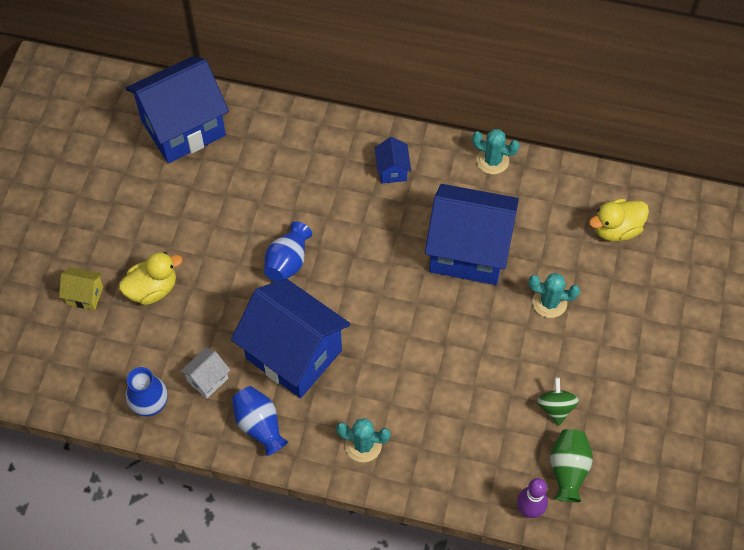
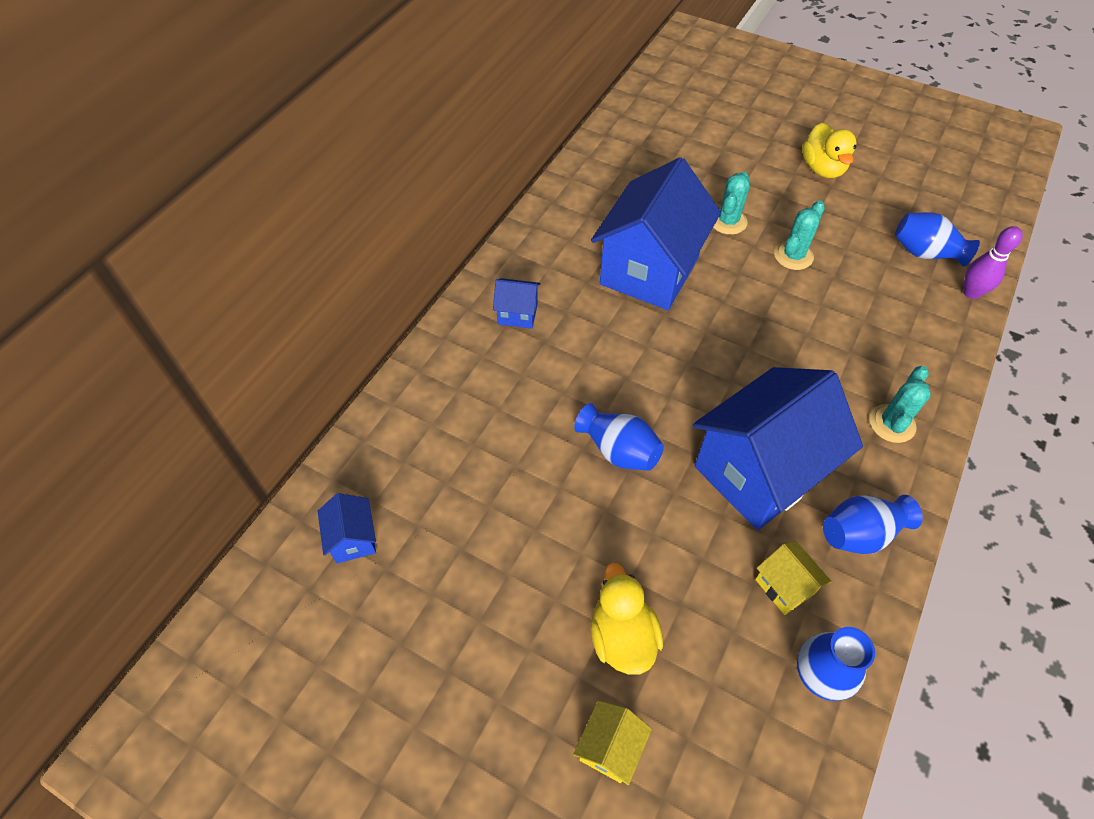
camera: 75 degrees left, 5 degrees down
(183, 128) = (353, 539): blue house -> blue house, size x0.42
(207, 380) = (784, 586): white house -> yellow house
(492, 161) = (537, 224): turquoise cactus -> turquoise cactus (793, 256)
(555, 408) = (853, 245): green spinning top -> none
(568, 470) = (925, 253): green vase -> blue vase
(616, 229) = (653, 154): yellow duck -> yellow duck (822, 169)

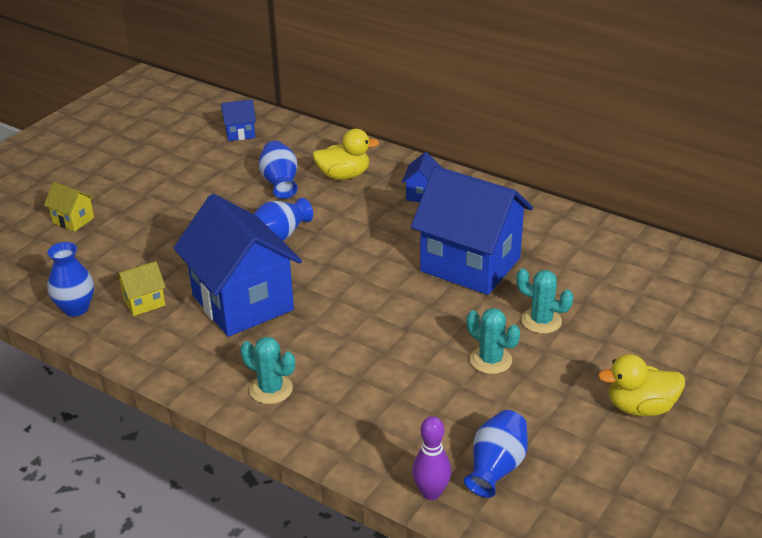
camera: 95 degrees right, 20 degrees down
(622, 636) = (138, 229): yellow duck -> yellow duck (344, 175)
(860, 533) = (172, 348): blue vase -> blue vase (280, 183)

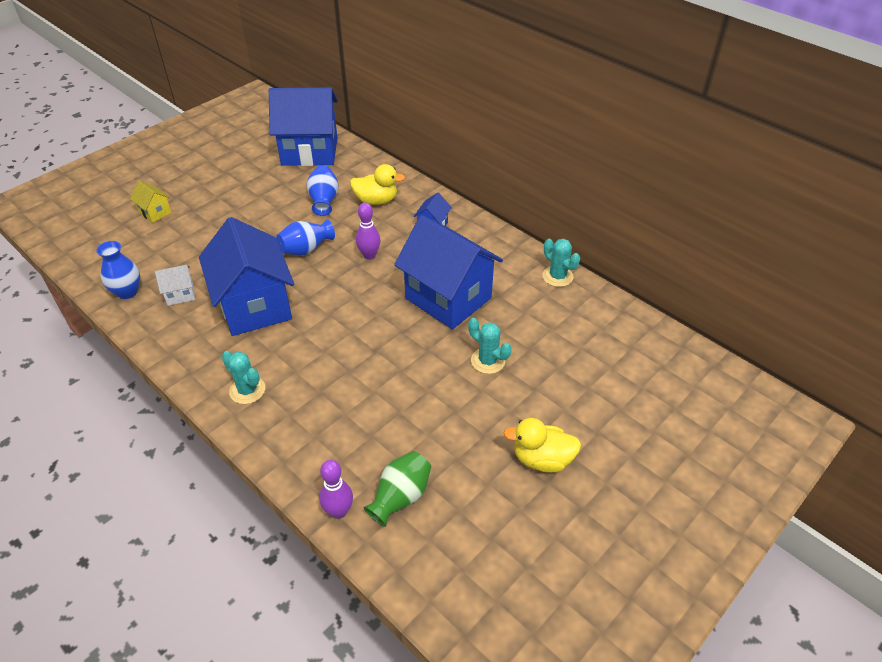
camera: 10 degrees right, 10 degrees up
(144, 302) = (180, 294): yellow house -> white house
(240, 133) = (309, 151): blue house -> blue house, size x2.37
(359, 233) = (369, 255): none -> purple bowling pin
(490, 360) = (432, 392): turquoise cactus -> turquoise cactus (557, 276)
(496, 467) = (400, 497): blue vase -> green vase

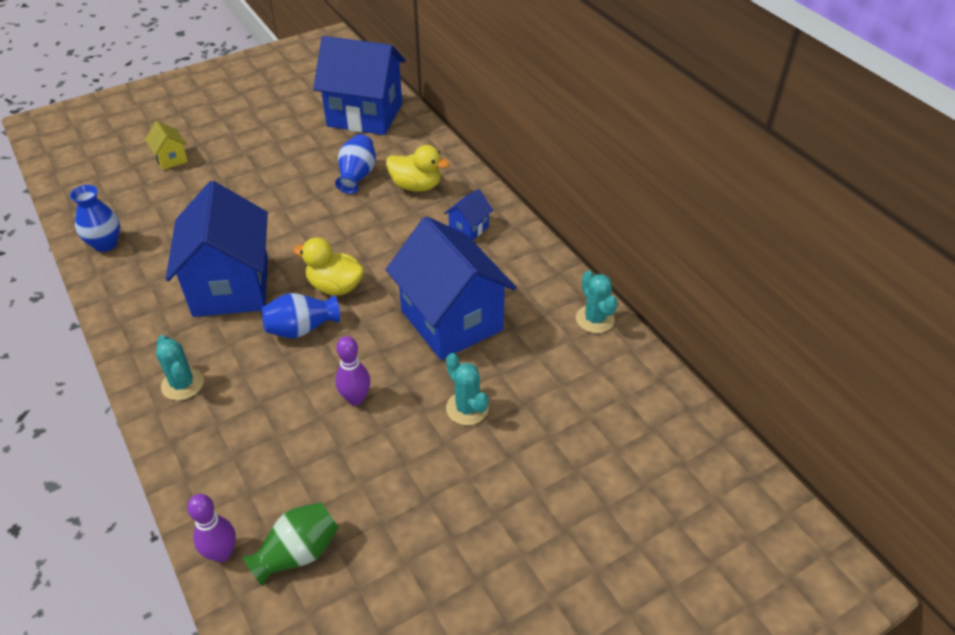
camera: 15 degrees right, 0 degrees up
(180, 294) = (158, 257): white house -> none
(306, 249) = (314, 230): blue vase -> blue vase (301, 329)
(369, 255) = (381, 250): purple bowling pin -> purple bowling pin (356, 399)
(542, 459) = (483, 548): yellow duck -> yellow duck (335, 286)

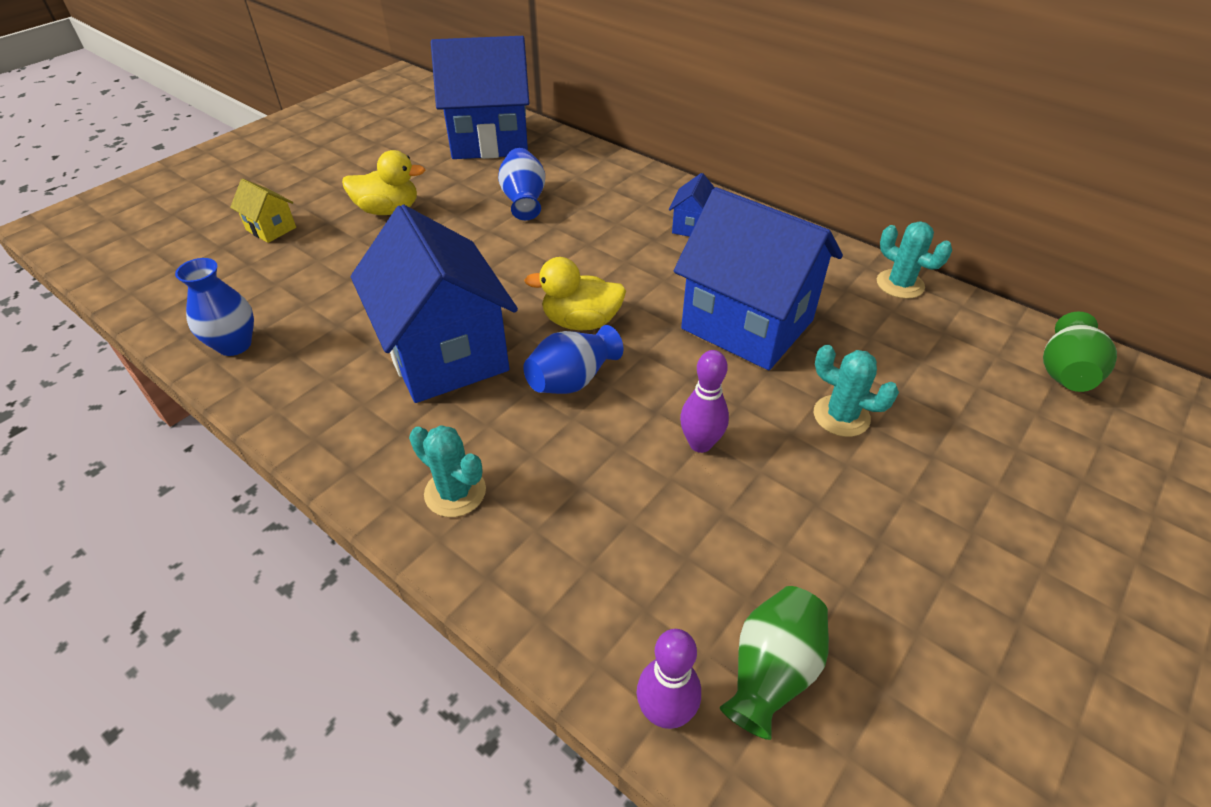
camera: 20 degrees left, 0 degrees up
(416, 186) = (601, 197): yellow duck -> yellow duck (388, 210)
(666, 426) = (1065, 373): none -> green vase

